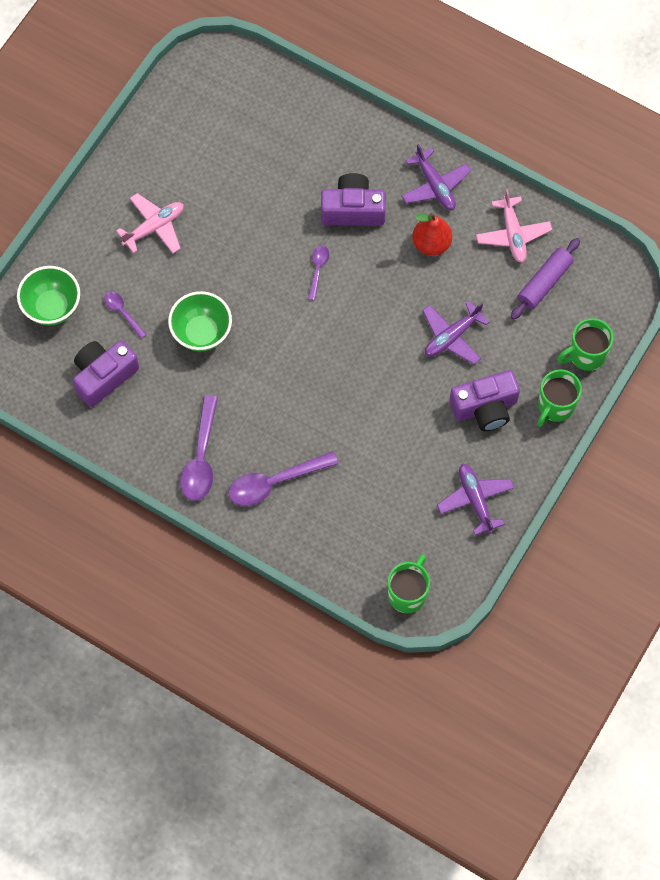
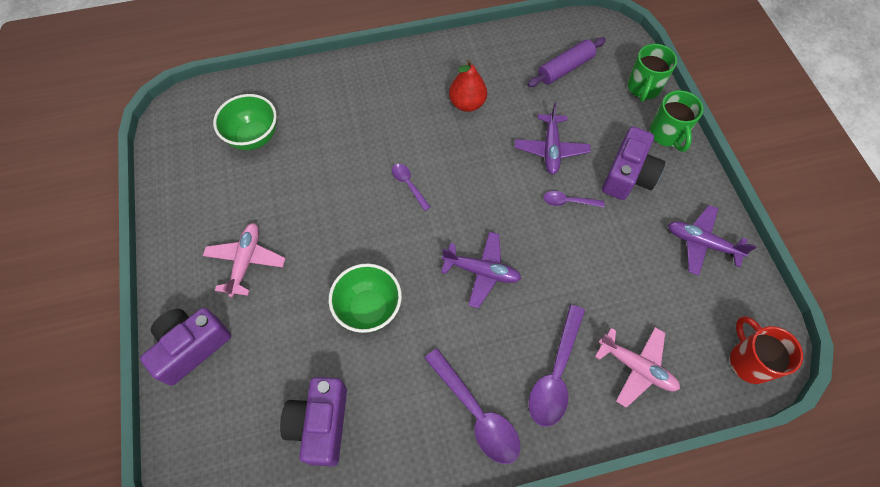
camera: 45 degrees left, 5 degrees down
(52, 307) = (214, 406): green bowl -> green bowl (254, 137)
(122, 313) = (285, 353): purple spoon -> purple spoon (568, 202)
(353, 210) = (389, 125): purple camera -> purple camera (191, 347)
(408, 593) = (749, 361): green mug -> red mug
(435, 185) = (427, 68): purple plane -> purple plane (481, 271)
(513, 234) = (511, 57): pink plane -> pink plane (636, 367)
(544, 282) = (565, 68): purple rolling pin -> purple rolling pin turned 60 degrees clockwise

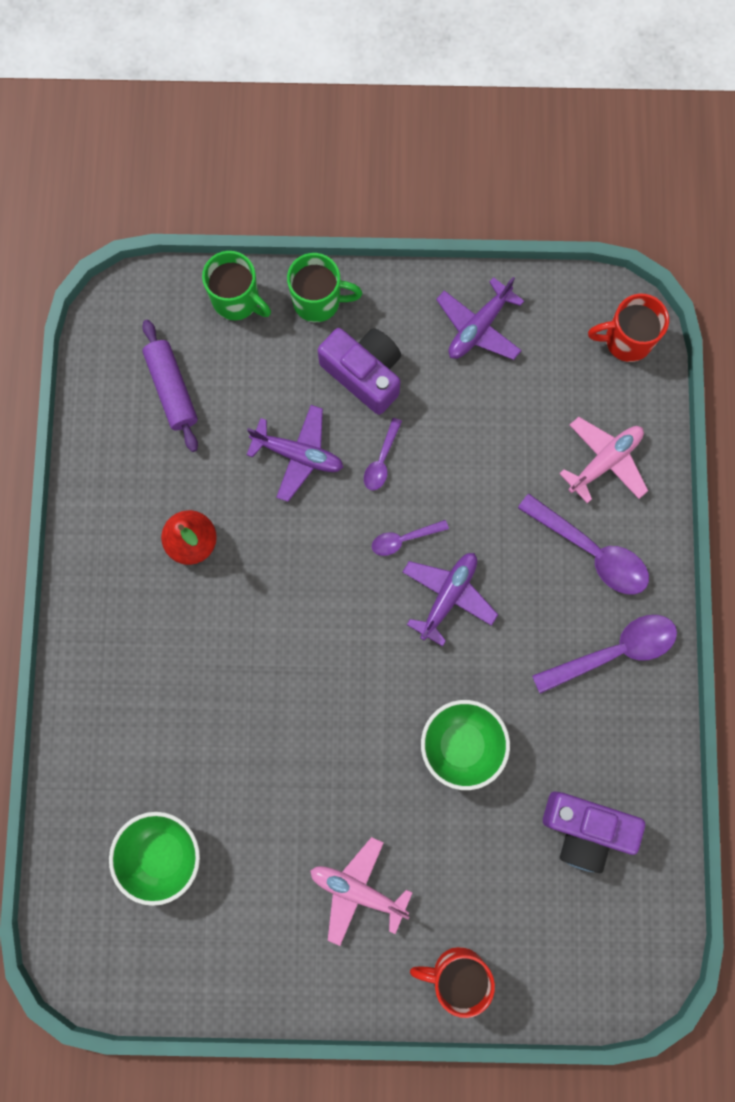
camera: 75 degrees left, 15 degrees up
(191, 347) = (456, 973): purple camera -> red mug
(408, 185) = (301, 655): purple spoon -> purple spoon (404, 539)

